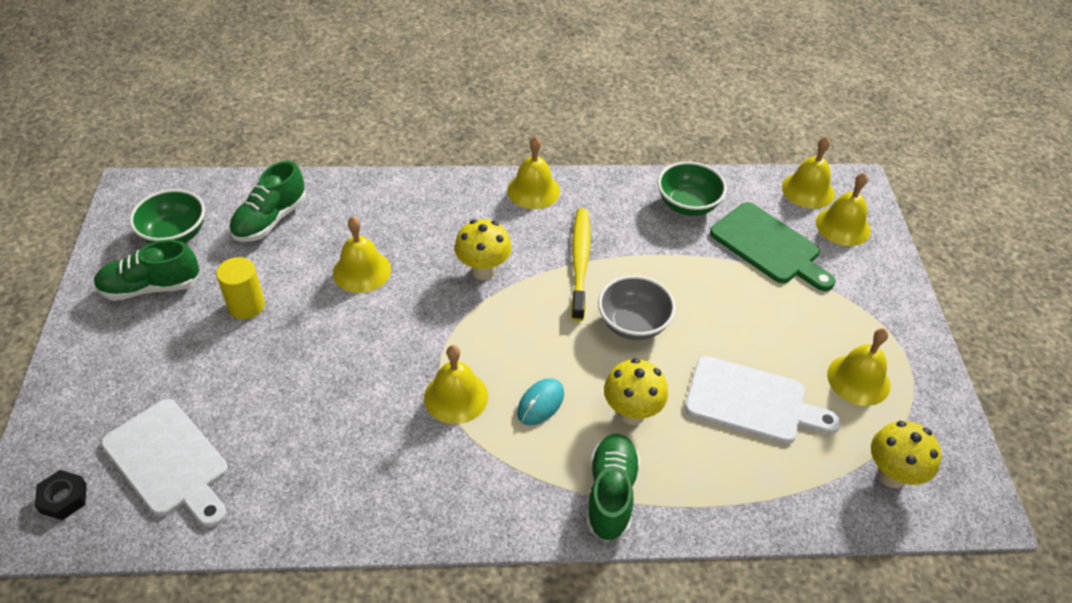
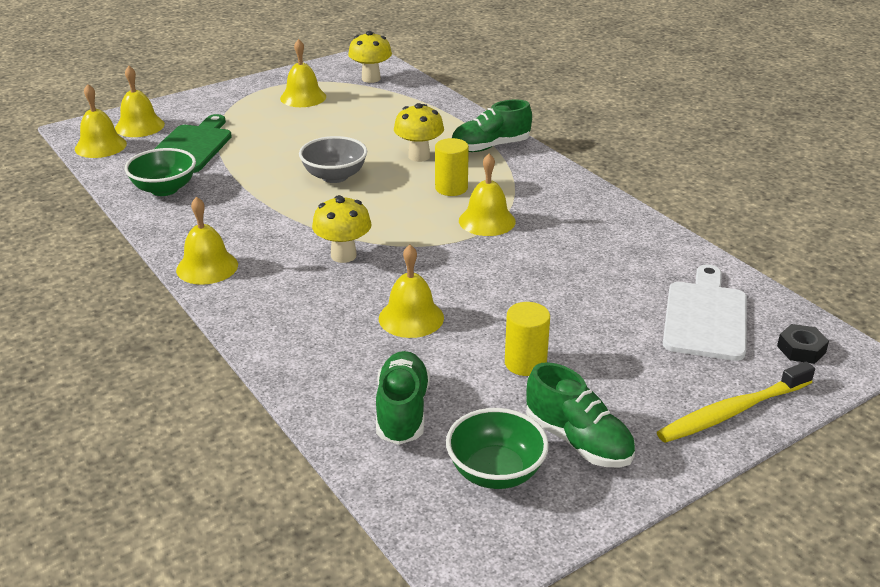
camera: 120 degrees left, 15 degrees down
(270, 220) = (402, 412): green shoe -> green shoe turned 90 degrees counterclockwise
(540, 403) = (451, 188): turquoise mouse -> yellow cylinder
(580, 262) = (287, 215): yellow toothbrush -> yellow toothbrush (732, 411)
(752, 402) = (361, 123): white cutting board -> none

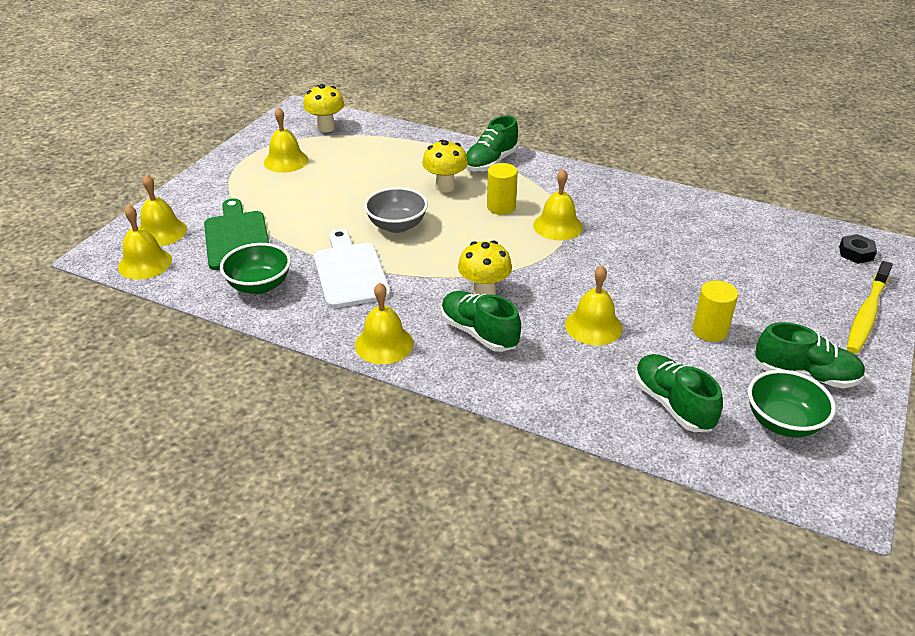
camera: 30 degrees left, 5 degrees up
(298, 286) = (479, 333): none -> green shoe
(705, 317) = (779, 251): white cutting board -> white cutting board (350, 272)

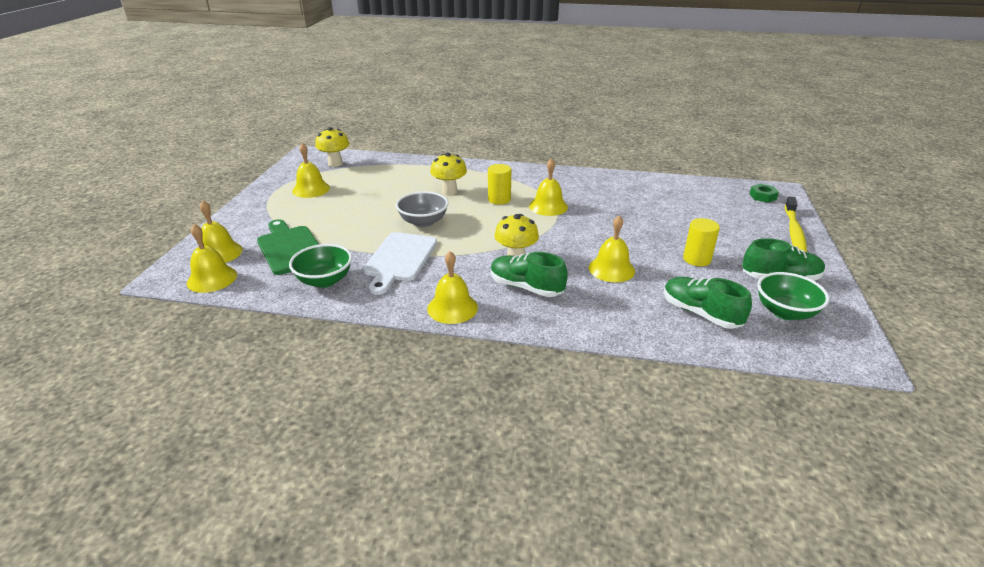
camera: 15 degrees left, 5 degrees down
(350, 272) = (399, 259): white cutting board -> white cutting board turned 135 degrees counterclockwise
(491, 162) = (476, 172): green shoe -> none
(856, 253) = (762, 196): black nut -> green nut

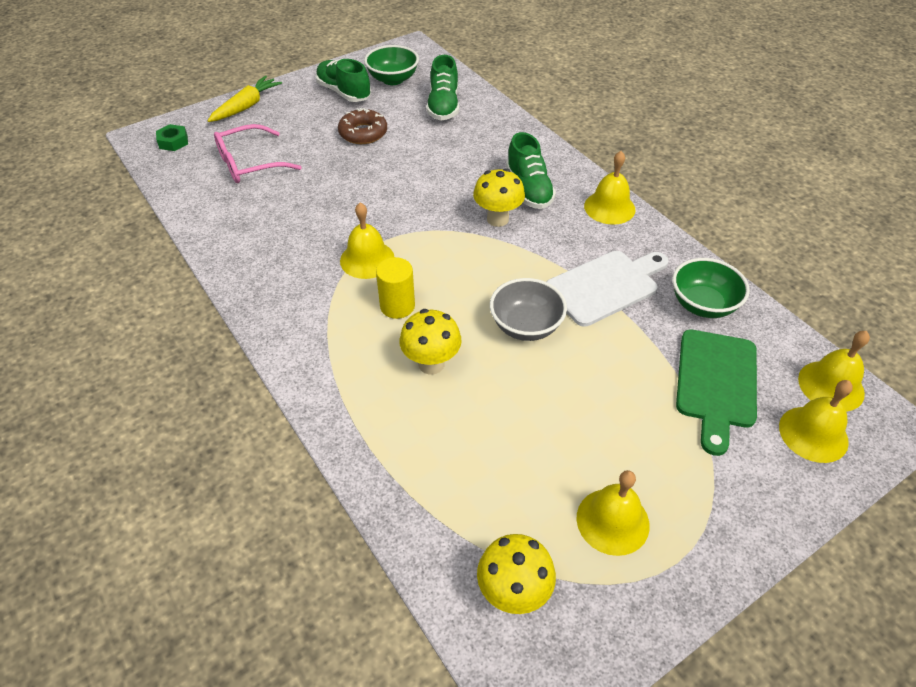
camera: 135 degrees left, 15 degrees up
(611, 269) = (439, 164): yellow bell -> none
(696, 259) = (363, 133): yellow cylinder -> brown donut
(702, 209) = (249, 164): none -> pink glasses
(794, 232) = (246, 106): yellow toothbrush -> yellow carrot

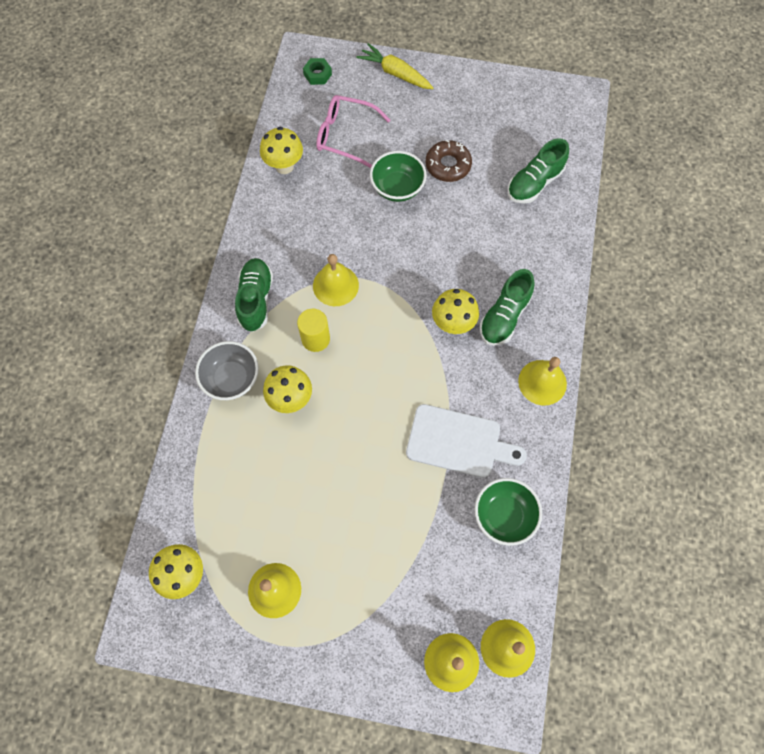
camera: 45 degrees right, 20 degrees up
(215, 213) = (284, 166): none -> yellow mushroom
(246, 106) = (395, 73): yellow carrot -> yellow carrot turned 135 degrees counterclockwise
(344, 92) = (476, 110): green shoe -> green shoe (256, 300)
(393, 79) = (527, 123): green bowl -> green bowl (397, 188)
(526, 326) = (373, 424): grey bowl -> grey bowl (231, 379)
(716, 383) = (438, 574): green cutting board -> none

